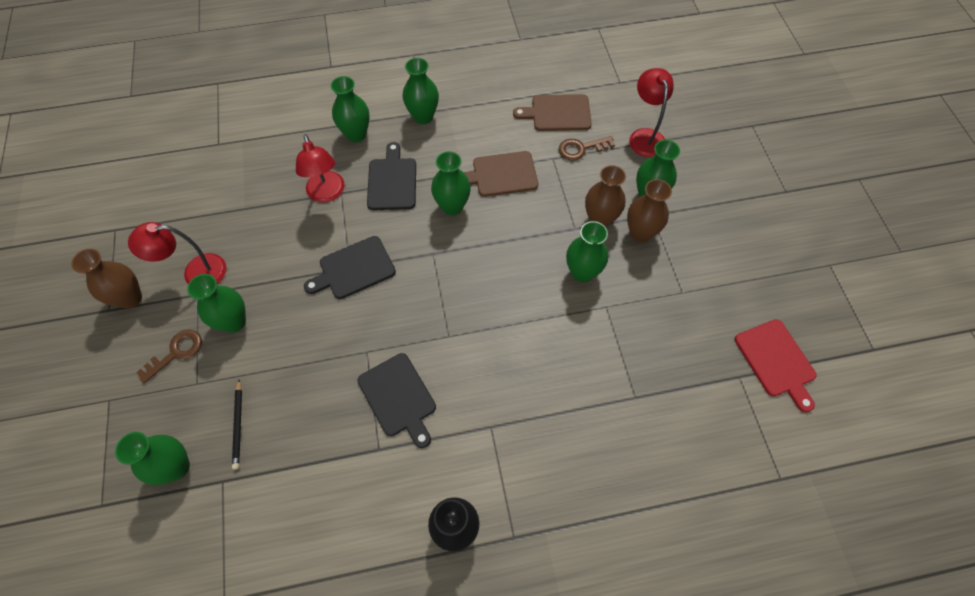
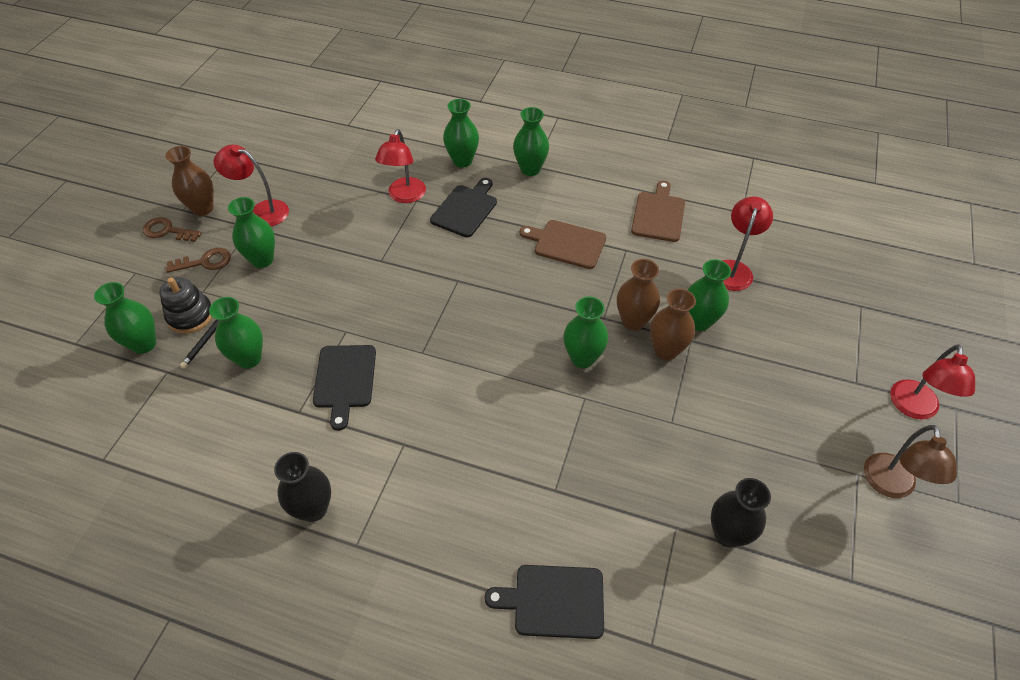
camera: 30 degrees right, 10 degrees down
(203, 414) = (190, 316): none -> black stacking toy
(354, 269) = (383, 263): black cutting board -> black cutting board (554, 601)
(452, 206) = (503, 251): green vase -> green vase (249, 358)
(557, 113) = (658, 214): brown cutting board -> brown cutting board turned 75 degrees clockwise
(581, 148) = (660, 253): brown key -> brown key (167, 231)
(776, 361) = (727, 534): red cutting board -> black vase
(834, 193) = (914, 408): none -> red lamp
(855, 262) = (890, 486): none -> brown lamp

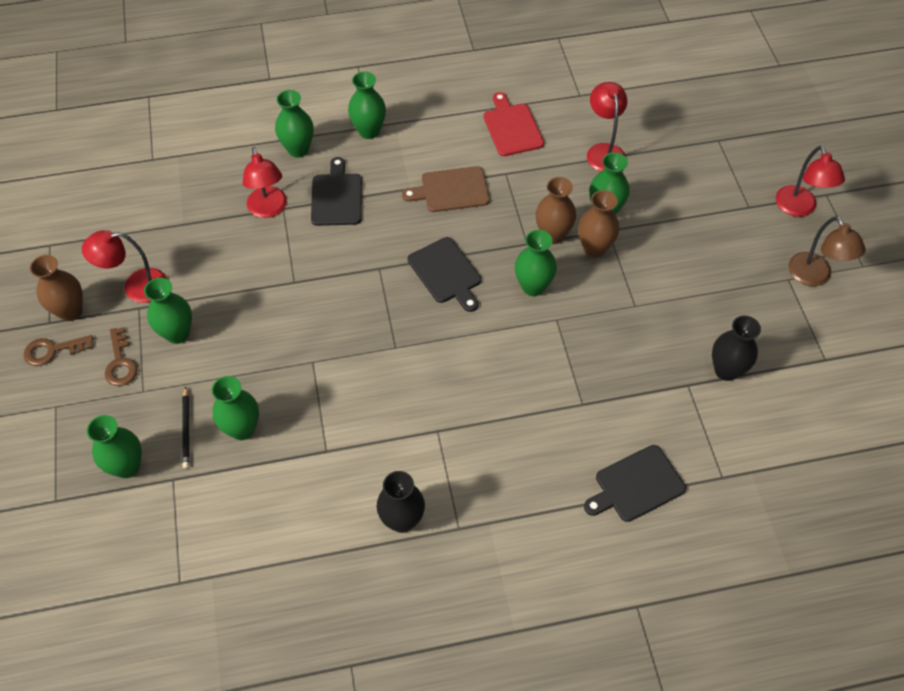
camera: 30 degrees left, 5 degrees up
(190, 316) = (151, 419): black stacking toy -> none
(205, 262) = (120, 362): brown key -> brown key turned 120 degrees clockwise
(345, 380) = (345, 404): black cutting board -> black cutting board (446, 273)
(658, 214) = (512, 127): brown cutting board -> red cutting board

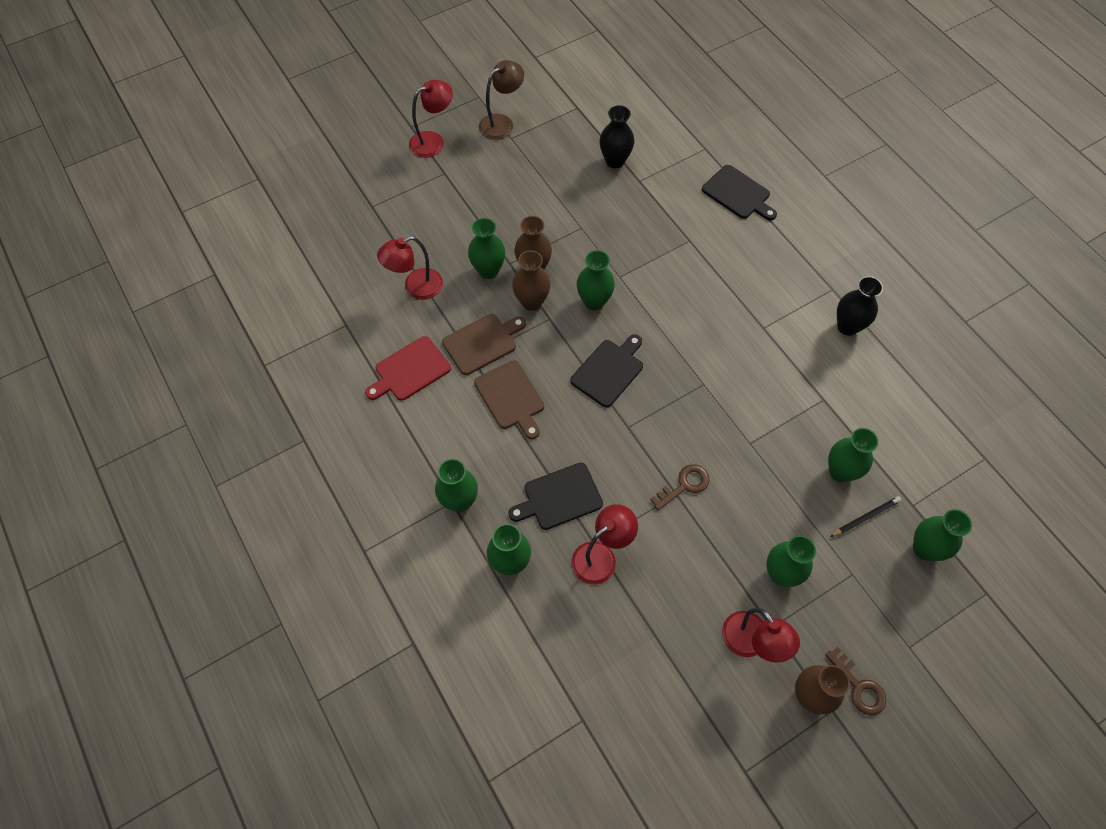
camera: 110 degrees left, 5 degrees up
(120, 362) = (836, 611): brown key -> brown key (684, 485)
(520, 185) = (482, 343): none -> brown cutting board

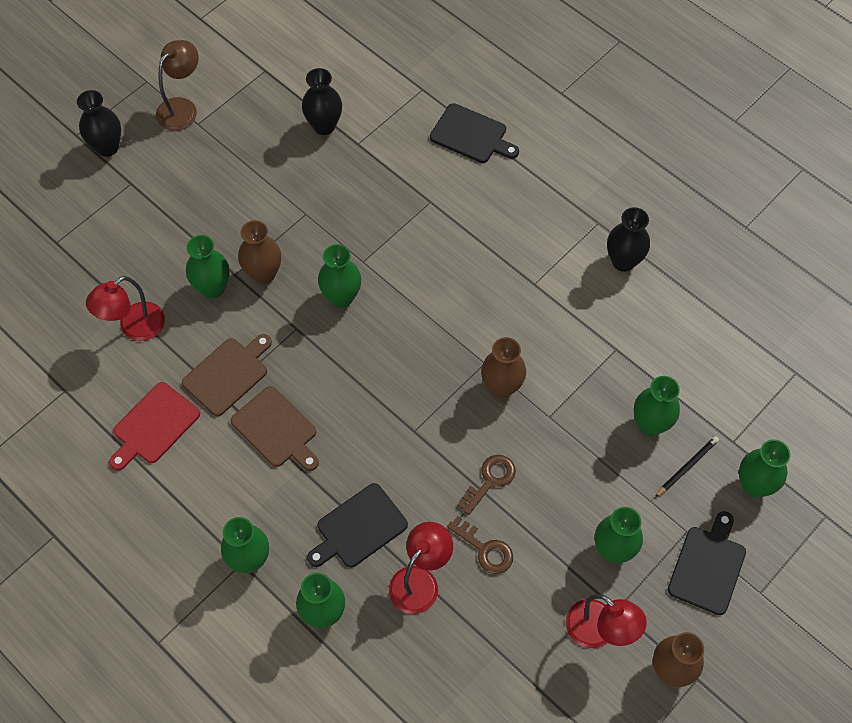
camera: 15 degrees left, 0 degrees up
(433, 141) = (107, 147): red lamp -> black vase
(532, 302) = (271, 313): brown vase -> brown vase (501, 387)
(609, 371) = (377, 372): black cutting board -> black cutting board (708, 566)
(859, 686) = (718, 647): brown key -> brown key (485, 549)

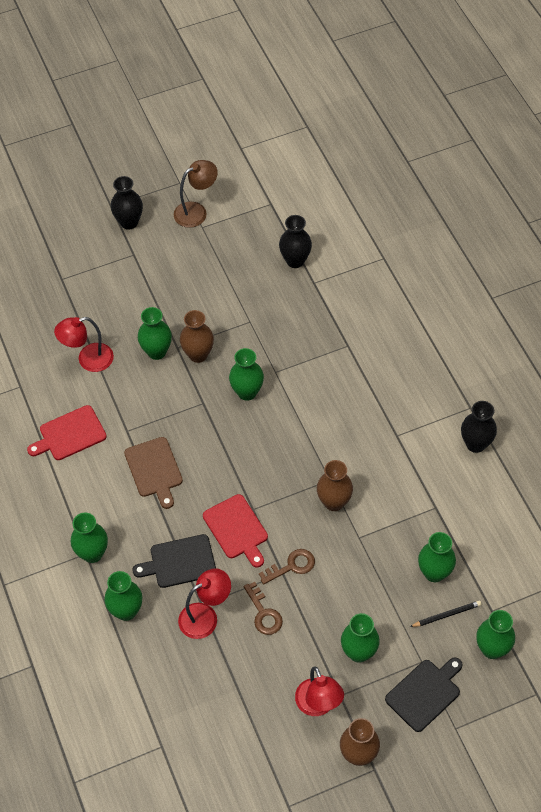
camera: 25 degrees right, 5 degrees down
(228, 374) = (138, 417): brown cutting board -> none
(406, 462) = (237, 529): none -> red cutting board
(471, 135) = (404, 306): black cutting board -> none

